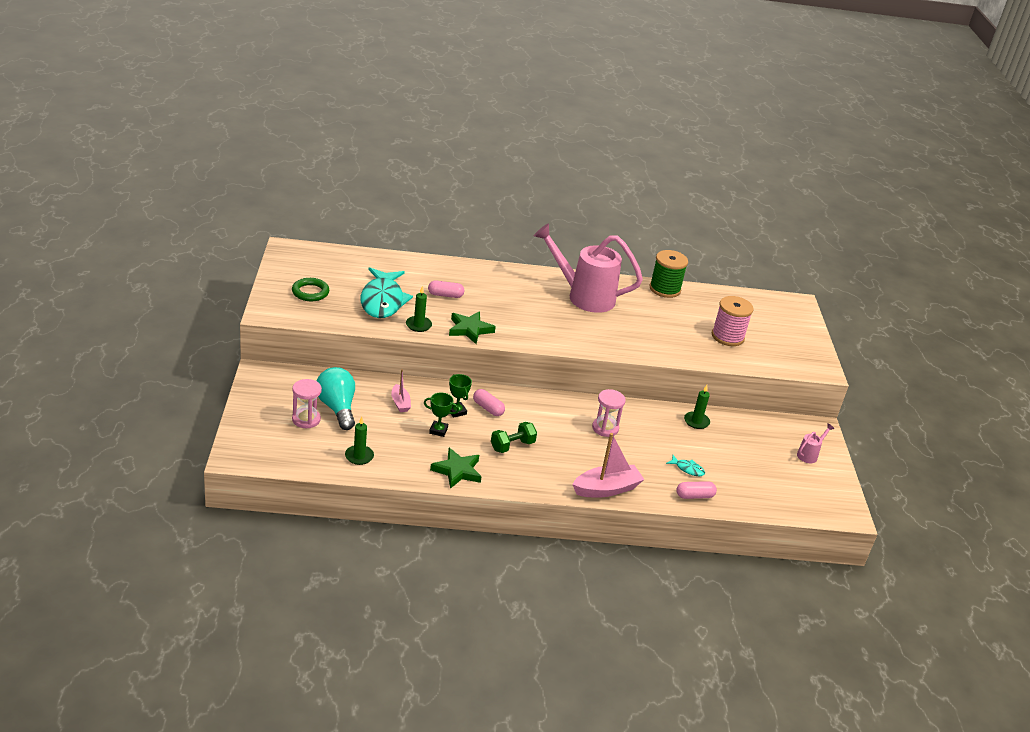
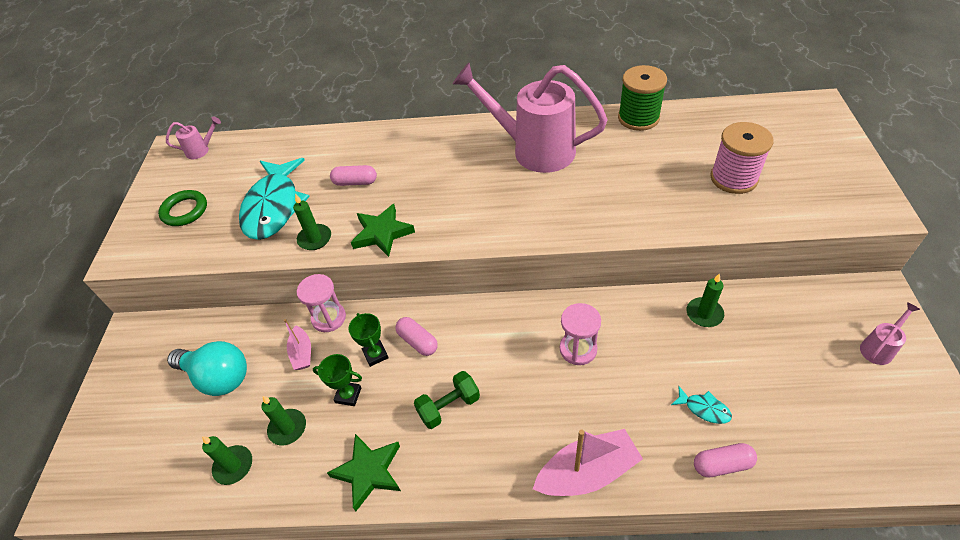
camera: 10 degrees right, 15 degrees up
(306, 419) = (173, 406): pink hourglass -> pink hourglass (329, 318)
(313, 253) = (201, 150): none -> pink watering can
(337, 408) = (218, 377): turquoise light bulb -> turquoise light bulb turned 135 degrees clockwise
(395, 442) = (287, 428): none -> green candle

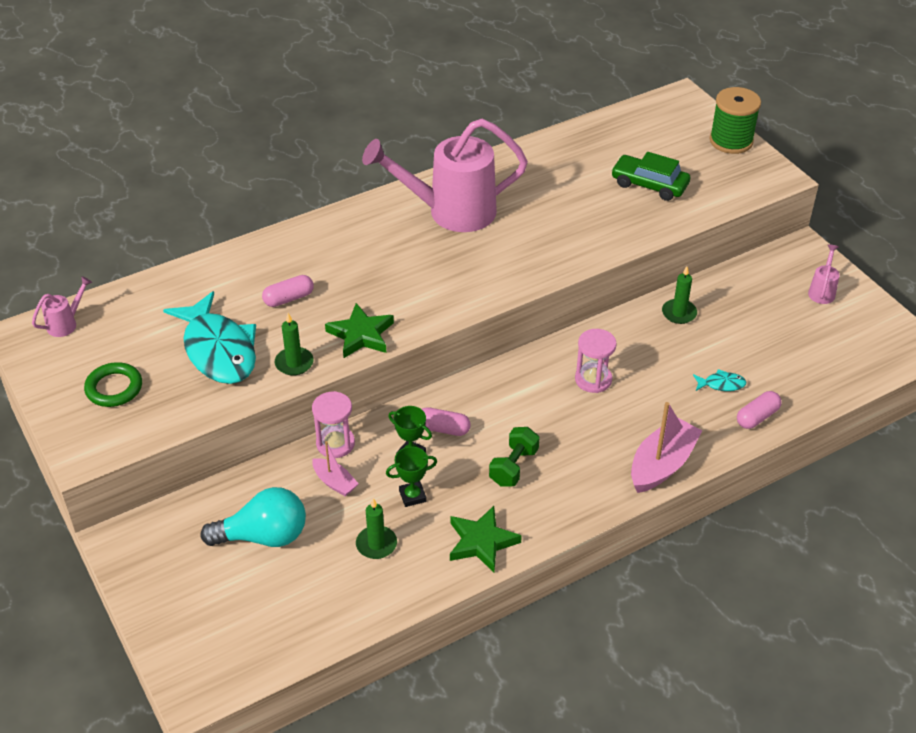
camera: 35 degrees left, 5 degrees down
(233, 466) = (350, 593): green candle -> none
(638, 118) = (530, 153): green spool -> green spool (731, 141)
(733, 178) = (649, 184): pink spool -> green car

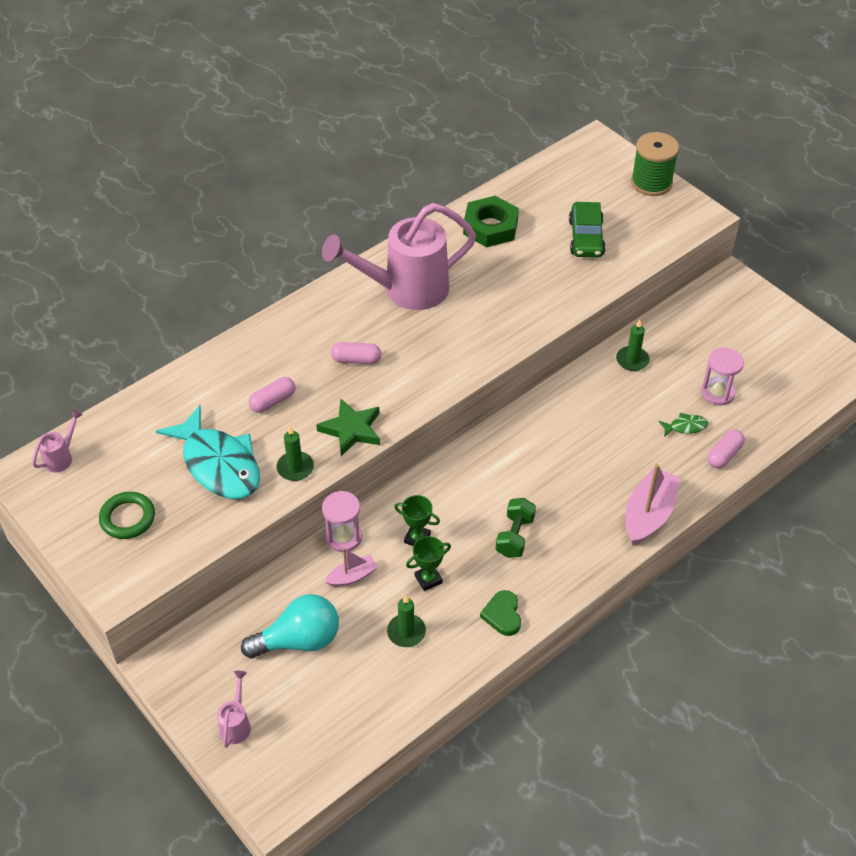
camera: 10 degrees left, 5 degrees up
(335, 482) = (352, 576): pink boat -> pink boat turned 60 degrees counterclockwise
(443, 429) = (441, 507): pink capsule -> pink capsule (356, 360)
(482, 542) = (502, 615): green star -> green heart
(552, 164) = (490, 227): none -> green nut
(593, 379) = (568, 438): pink hourglass -> pink hourglass (717, 393)
(649, 184) = (586, 238): green car -> green car turned 105 degrees counterclockwise
(721, 384) = (685, 427): turquoise fish -> green fish
(822, 291) = (757, 321): pink watering can -> pink watering can (236, 724)

